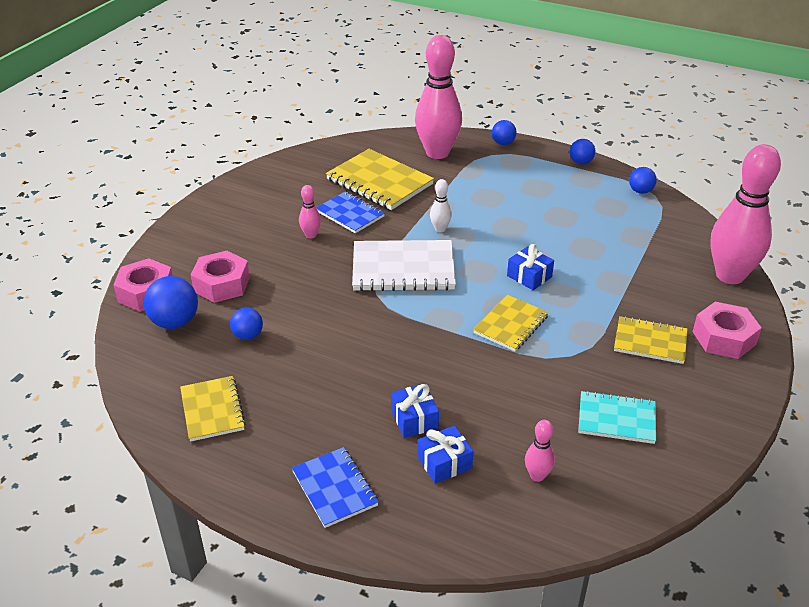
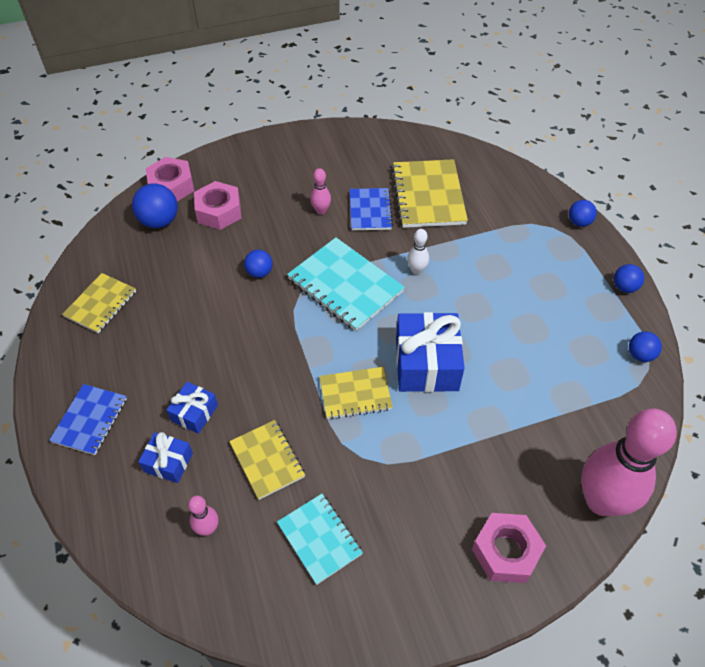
camera: 45 degrees right, 15 degrees up
(248, 335) = (184, 264): blue ball -> blue ball (259, 272)
(403, 268) = (345, 285): white notebook -> turquoise notebook
(437, 153) = (509, 197): pink bowling pin -> none
(529, 276) = (426, 363): blue gift -> blue gift, size x1.89
(650, 342) = (438, 500): yellow notebook -> yellow notebook (267, 460)

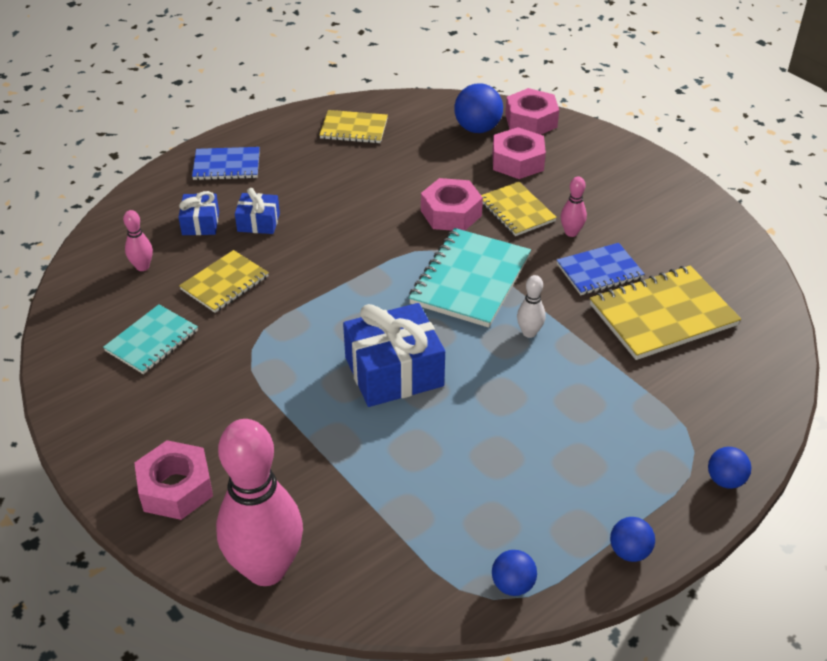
camera: 70 degrees right, 10 degrees down
(259, 272) = (451, 213): blue ball -> pink nut
(355, 394) = (327, 324): yellow notebook -> yellow notebook (516, 211)

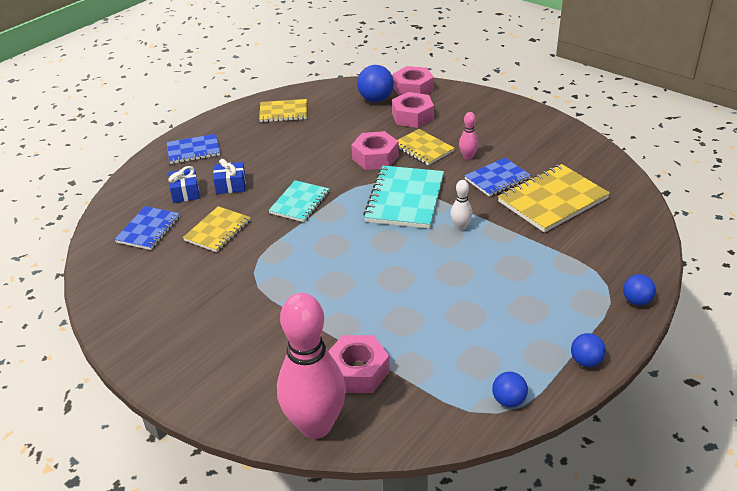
camera: 10 degrees left, 5 degrees down
(142, 267) = (148, 229): pink bowling pin -> blue notebook
(152, 341) = (172, 280): turquoise notebook -> turquoise notebook (299, 203)
(176, 488) = (224, 381): pink nut -> pink nut (357, 371)
(394, 371) = (368, 270): blue gift -> none

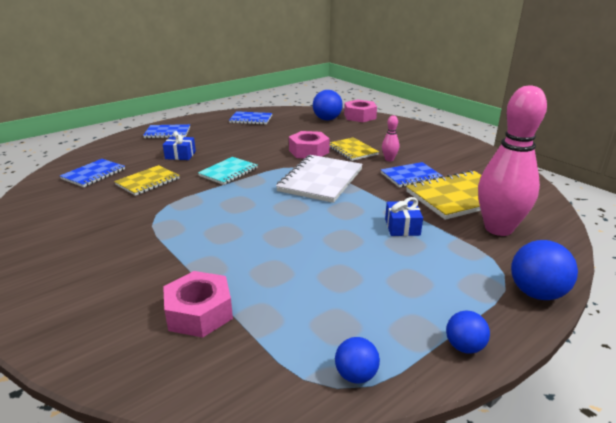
camera: 10 degrees right, 10 degrees down
(185, 192) = (141, 155): blue gift -> blue gift (402, 227)
(283, 112) = (251, 119): yellow notebook -> blue notebook
(315, 425) = (120, 361): pink bowling pin -> pink bowling pin (498, 228)
(405, 199) = (321, 180): turquoise notebook -> white notebook
(412, 116) = (352, 131): pink nut -> none
(460, 227) = (363, 206): white bowling pin -> none
(636, 301) = (536, 293): blue ball -> blue ball, size x1.64

